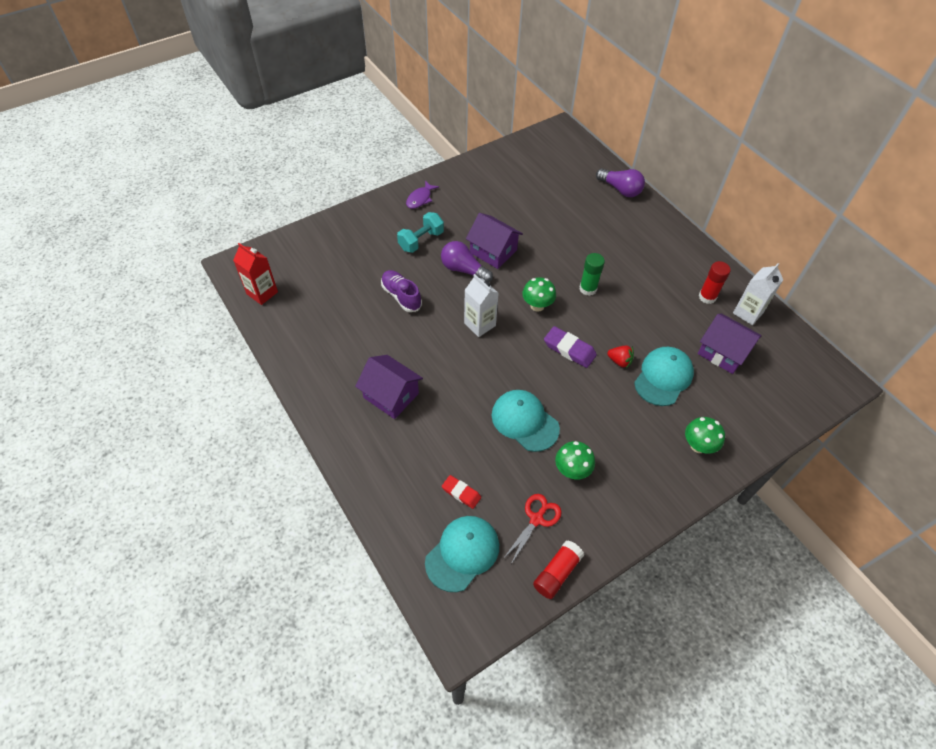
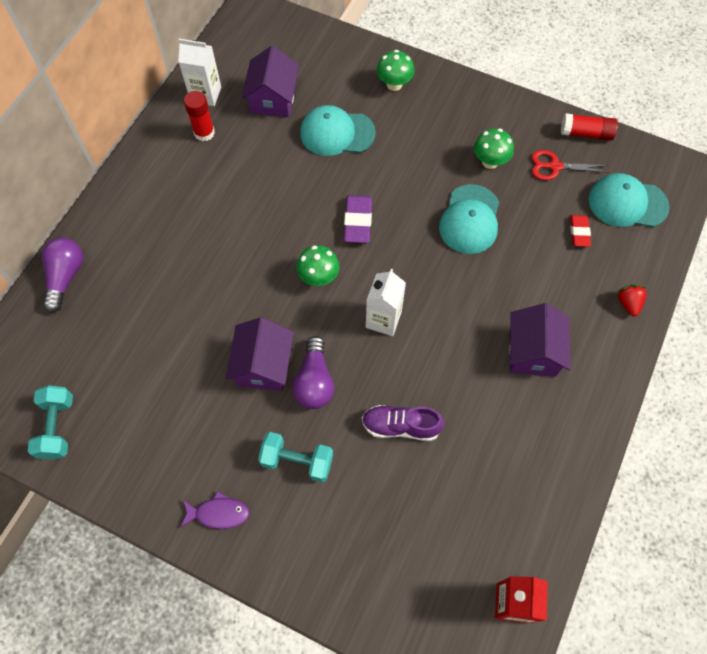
camera: 120 degrees left, 10 degrees up
(401, 296) = (400, 426): purple shoe -> purple shoe turned 75 degrees clockwise
(520, 158) = (57, 427): none -> turquoise dumbbell
(588, 289) = (261, 240): green glue stick -> none
(619, 361) = (342, 174): red strawberry -> red strawberry (628, 303)

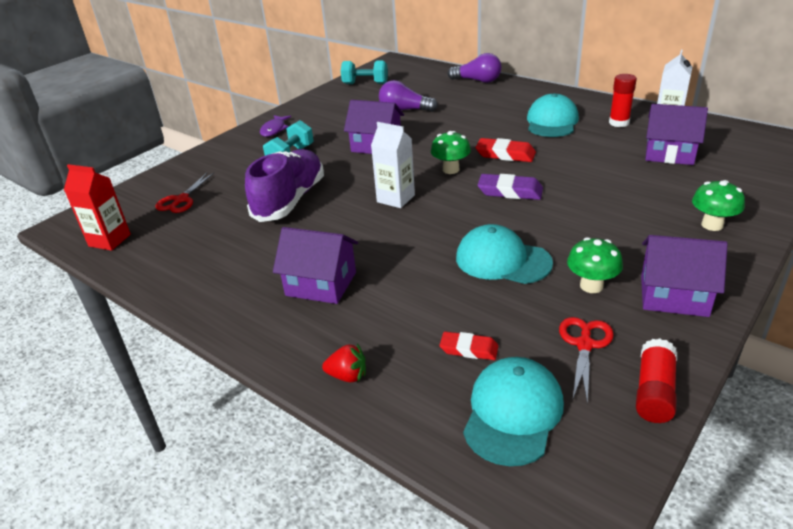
camera: 105 degrees right, 30 degrees down
(281, 230) = (505, 154): none -> red eraser
(314, 381) = (351, 165): purple light bulb -> purple light bulb (404, 110)
(337, 133) = (627, 185): turquoise cap -> turquoise cap (552, 122)
(400, 426) = (290, 200): purple shoe -> purple shoe, size x1.63
(416, 559) = (181, 200): none -> red scissors
(489, 116) = (673, 295): none -> purple house

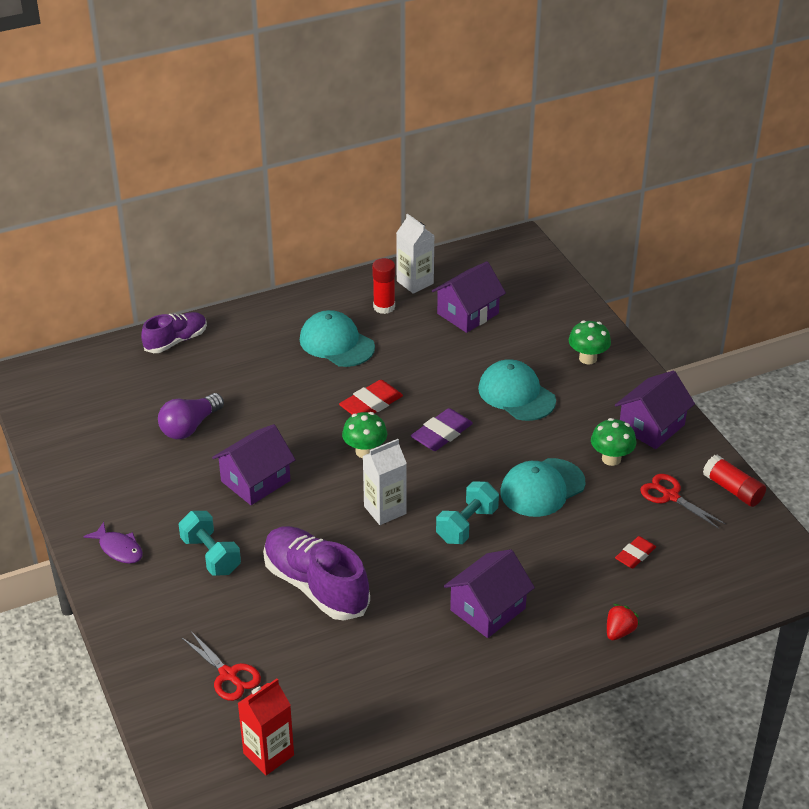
camera: 65 degrees left, 5 degrees up
(365, 84) = (70, 427): turquoise dumbbell -> turquoise dumbbell (467, 525)
(477, 81) = (176, 341): purple light bulb -> purple shoe
(513, 413) = (710, 562): turquoise cap -> turquoise cap (516, 394)

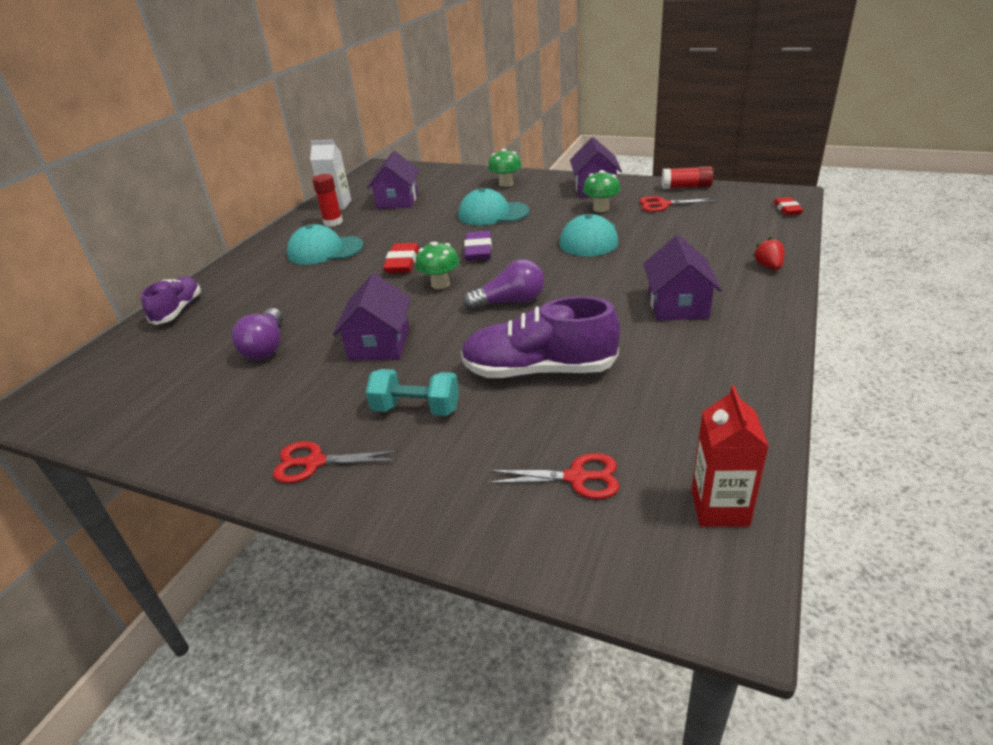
camera: 40 degrees left, 5 degrees down
(119, 549) = (314, 462): purple fish -> red scissors
(385, 510) = (510, 302): white carton -> purple light bulb
(467, 525) = (579, 277): turquoise dumbbell -> none
(635, 555) = (700, 234): red eraser -> red eraser (787, 209)

